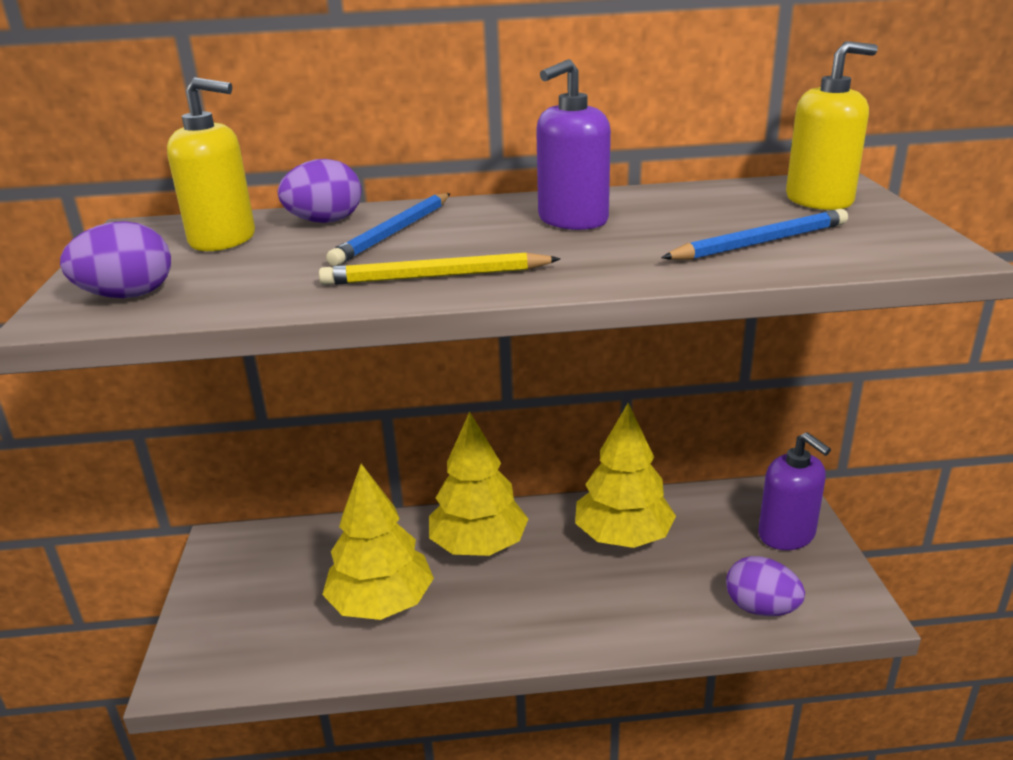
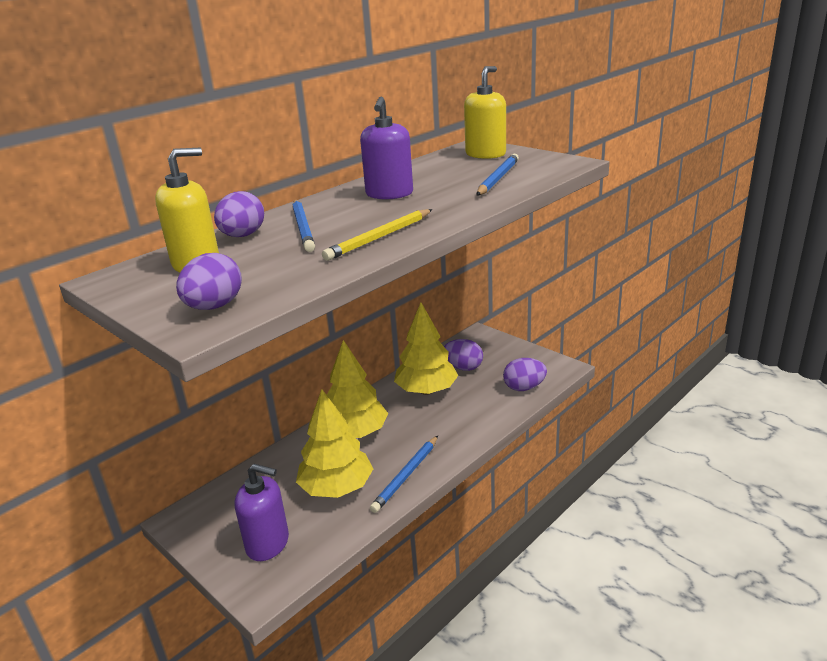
camera: 40 degrees left, 0 degrees up
(466, 638) = (406, 476): none -> blue pencil
(708, 530) = (463, 367): none -> purple egg
(786, 534) = (500, 352): purple soap dispenser -> purple soap dispenser (268, 543)

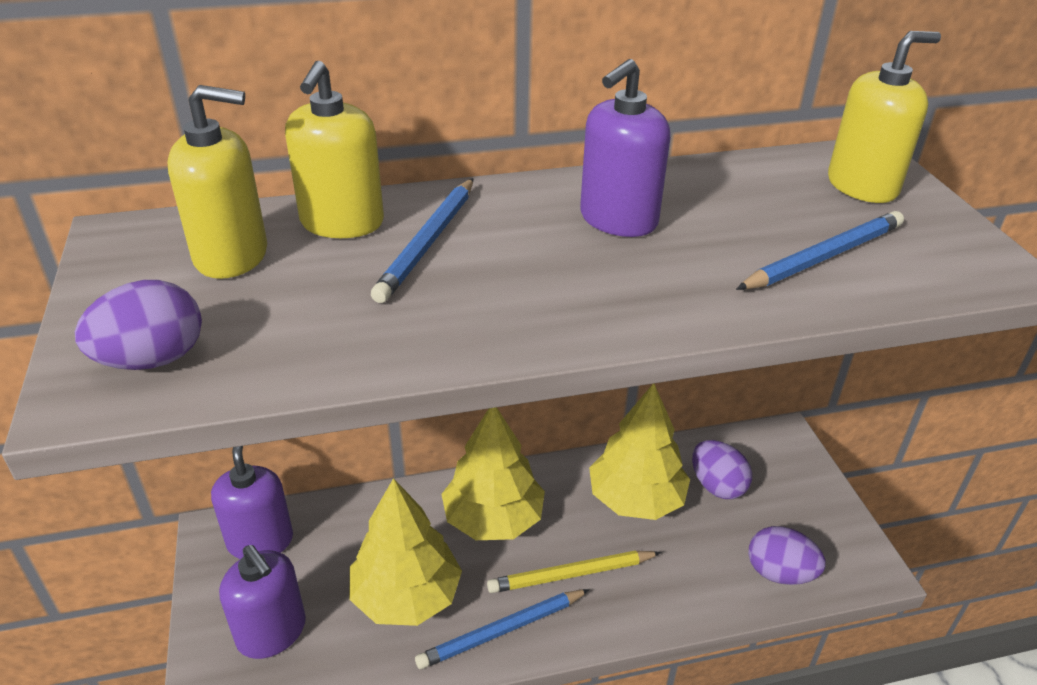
camera: 30 degrees right, 10 degrees up
(215, 509) = (260, 541): none -> purple soap dispenser
(242, 236) = (342, 223): purple egg -> yellow soap dispenser
(379, 238) = (499, 318): yellow pencil -> yellow pencil (571, 574)

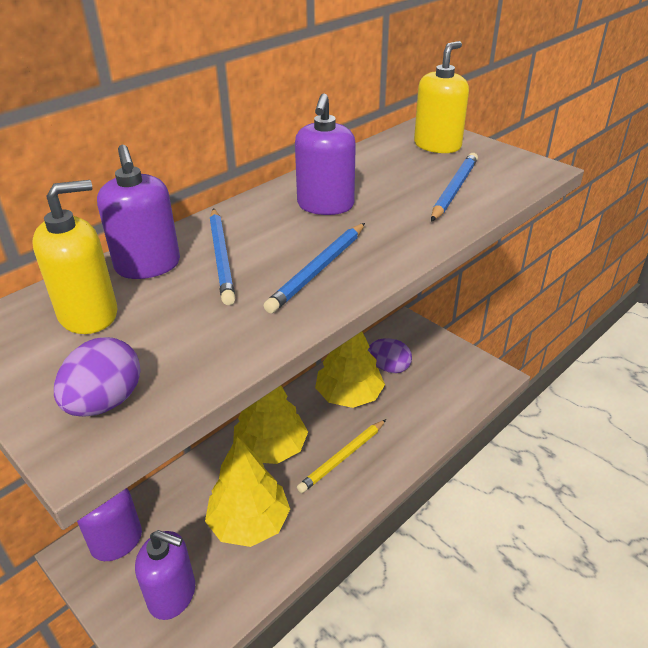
camera: 30 degrees left, 0 degrees up
(342, 223) = (148, 265): yellow soap dispenser -> purple soap dispenser
(501, 631) = (325, 512): blue pencil -> blue pencil (318, 270)
(779, 573) = (454, 400): purple egg -> none

